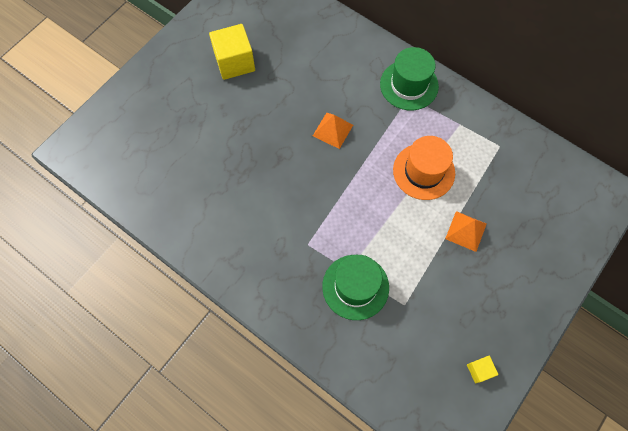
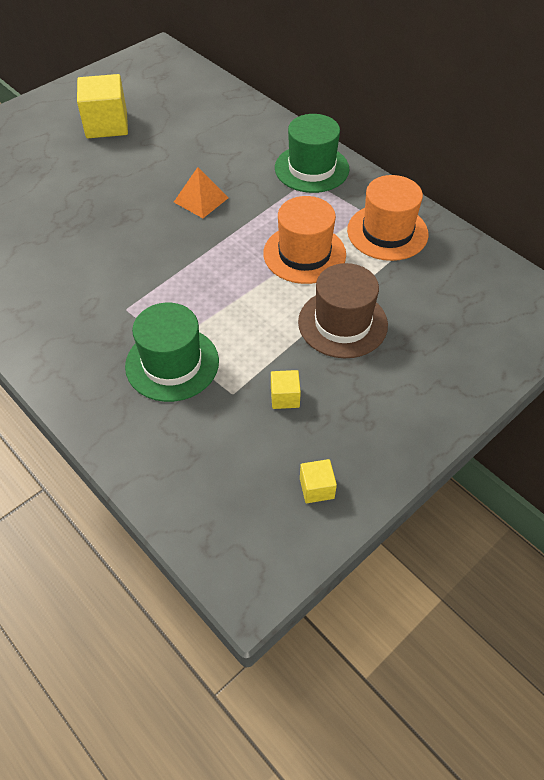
camera: 10 degrees right, 15 degrees down
(441, 301) = (285, 397): none -> yellow cube
(465, 231) = (342, 323): orange pyramid -> brown hat
(479, 141) = (387, 232): none -> orange hat

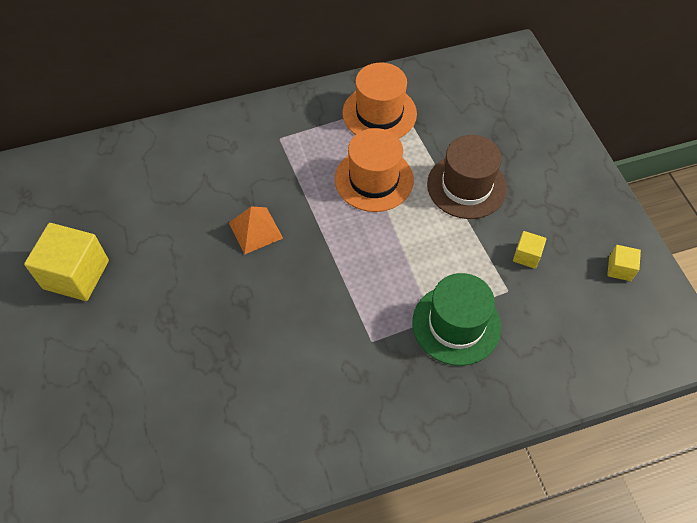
camera: 65 degrees left, 5 degrees up
(311, 168) = (266, 130): green hat -> none

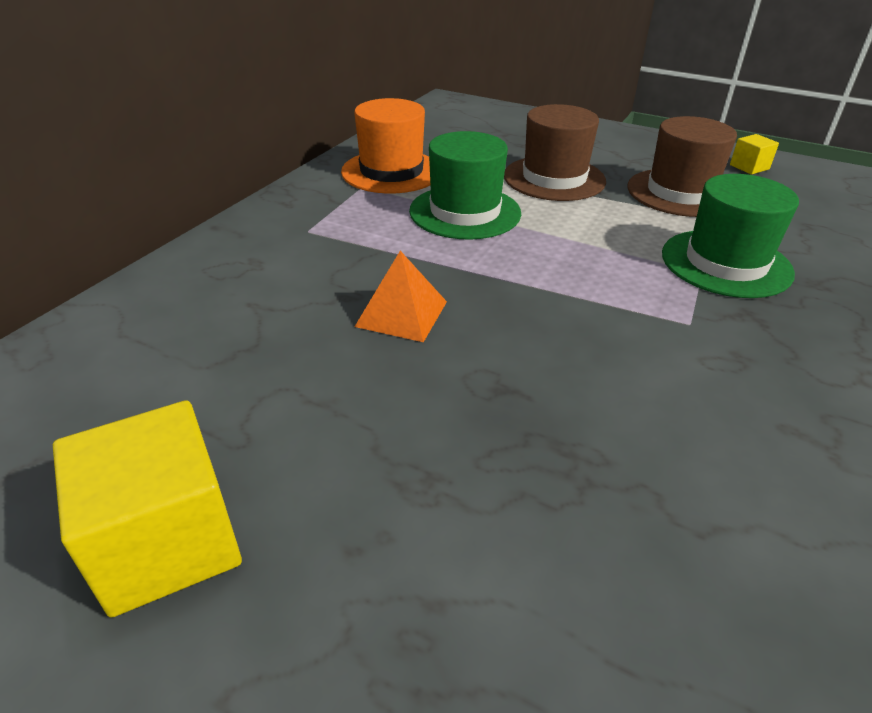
camera: 45 degrees left, 20 degrees down
(374, 179) = (465, 212): orange hat -> green hat
(526, 256) = (680, 192): yellow cube -> brown hat

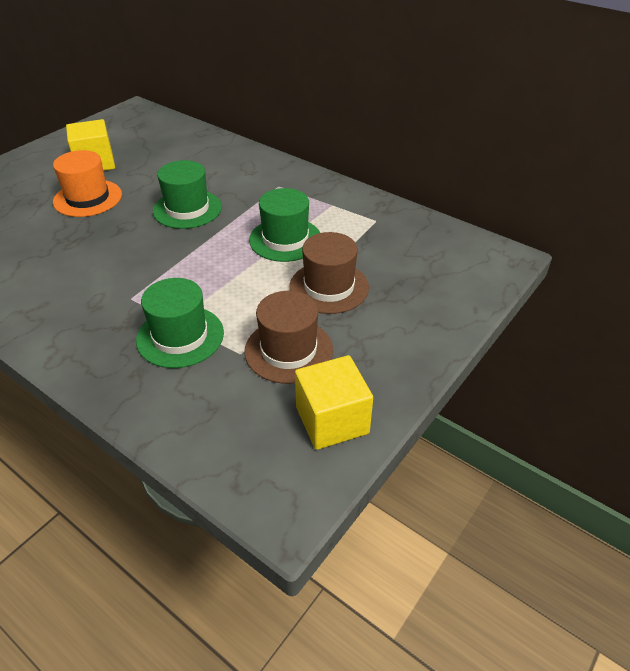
camera: 100 degrees right, 5 degrees up
(391, 171) = (353, 217): orange hat -> orange hat (88, 198)
(401, 314) = (187, 209): orange pyramid -> green hat
(749, 167) = (332, 420): yellow cube -> yellow cube, size x2.08

